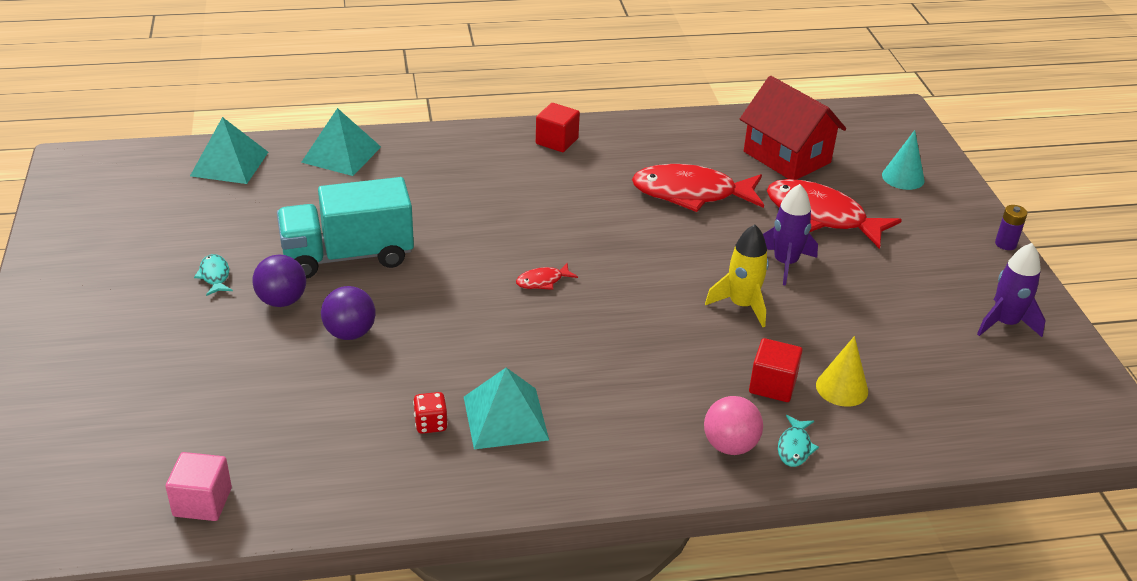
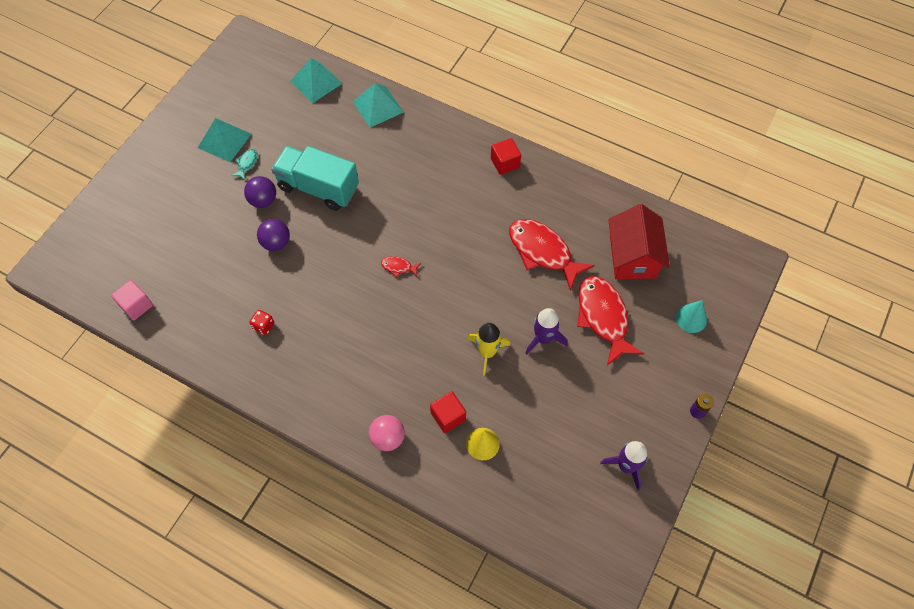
camera: 40 degrees right, 25 degrees up
(505, 418) = (300, 346): turquoise pyramid -> turquoise pyramid (224, 140)
(794, 447) = (418, 462): turquoise fish -> none

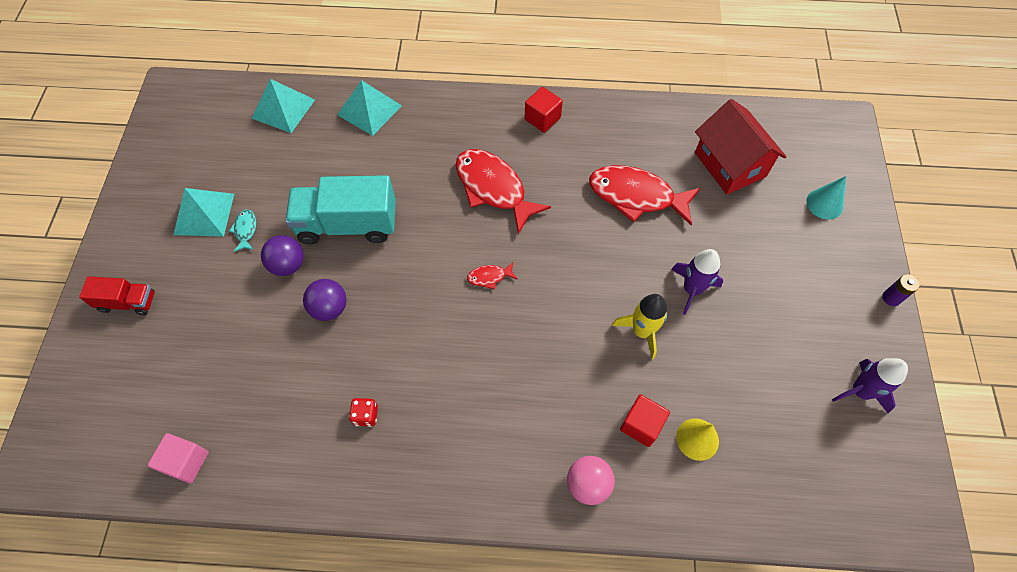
camera: 25 degrees left, 0 degrees up
(147, 183) = (128, 302): none -> red truck
(603, 317) = (739, 239): red fish -> red fish (493, 188)

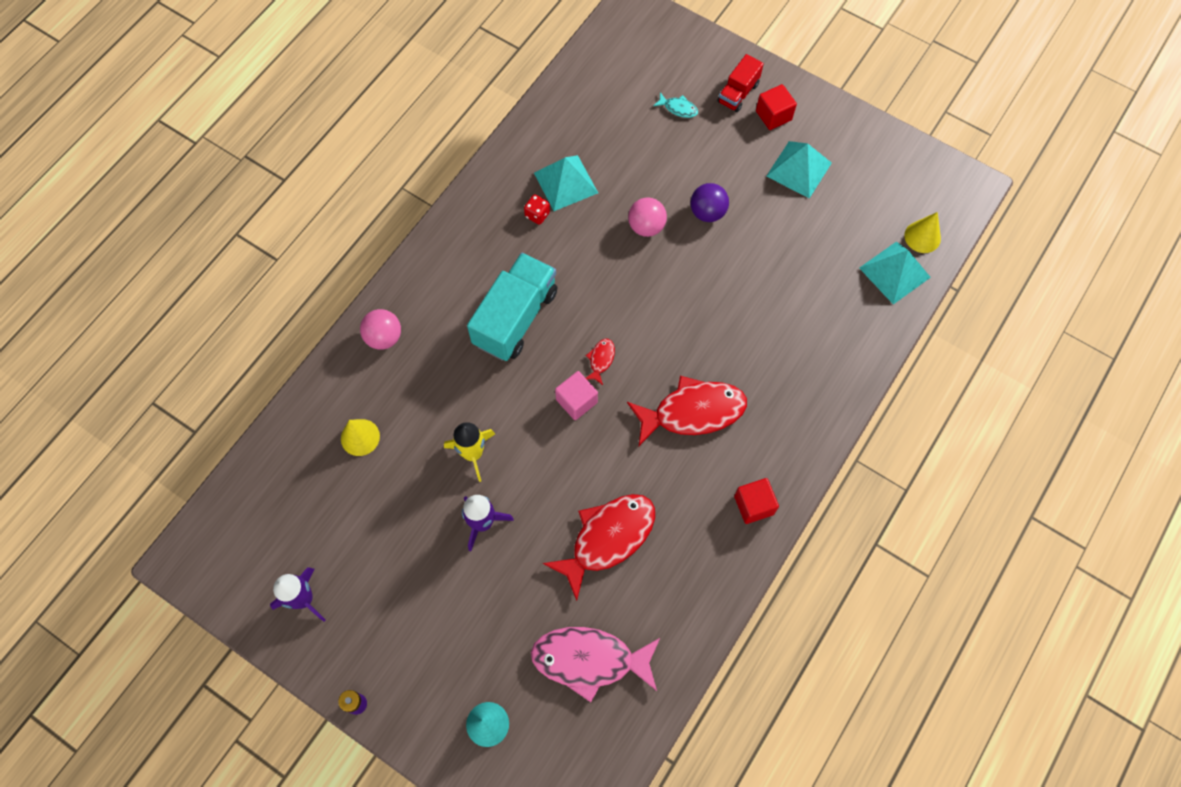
camera: 120 degrees right, 5 degrees up
(186, 462) = (577, 93): pink cube -> pink cube (576, 401)
(238, 103) = (922, 237): none -> yellow cone
(245, 230) = (763, 194): turquoise fish -> turquoise fish (678, 108)
(329, 308) = (646, 226): purple ball -> pink ball
(348, 224) = (723, 273): turquoise truck -> turquoise truck (515, 318)
(369, 110) = (853, 347): turquoise pyramid -> turquoise pyramid (565, 183)
(641, 425) = (399, 402): red cube -> red cube (773, 115)
(730, 164) = (589, 660): red house -> pink fish

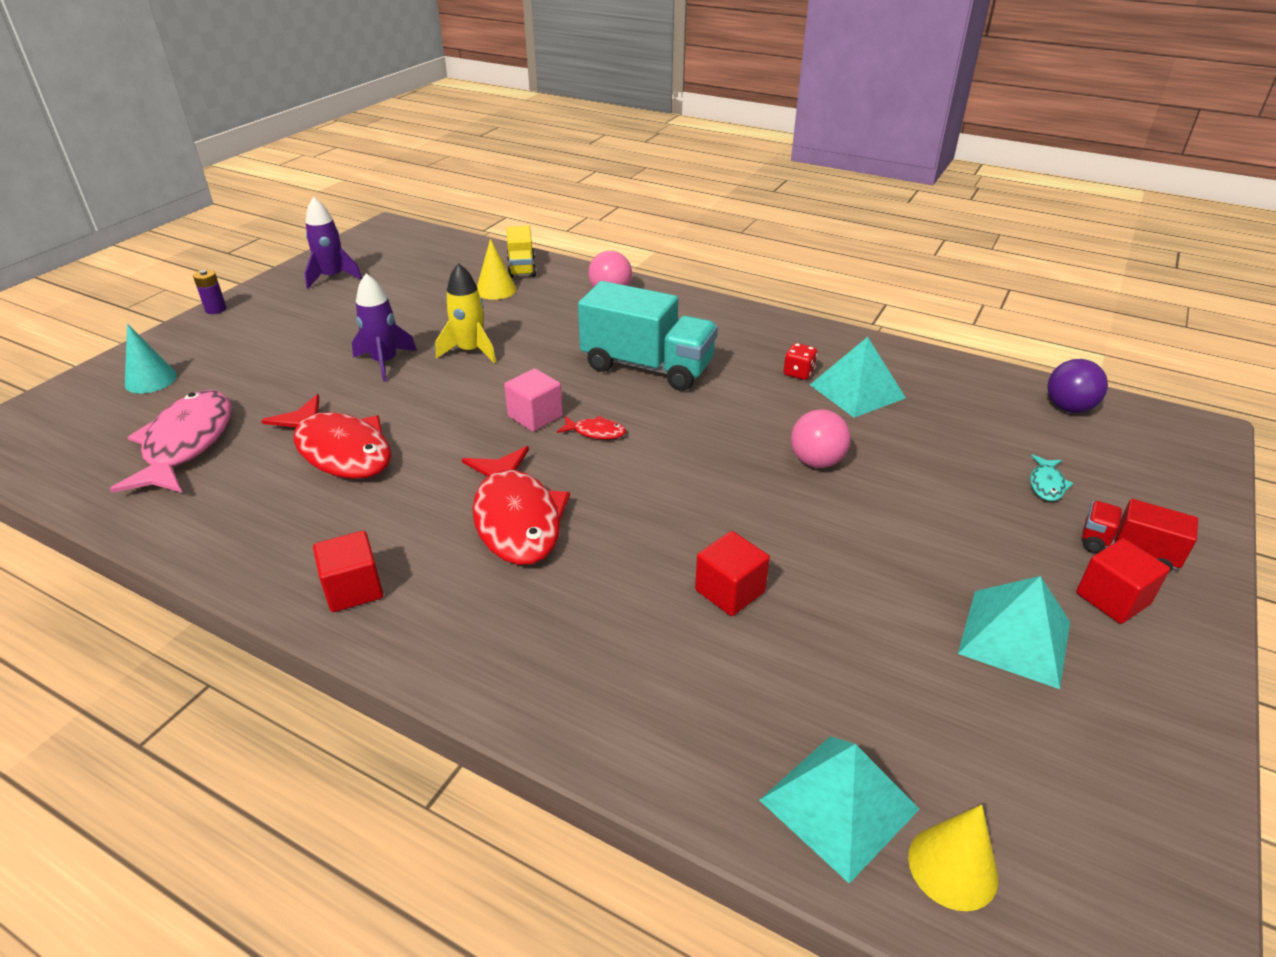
camera: 85 degrees right, 30 degrees down
(316, 415) = (521, 268): none -> yellow truck
(707, 212) = (868, 522): purple ball -> purple ball (1068, 408)
(762, 296) = (730, 591): none -> red cube

